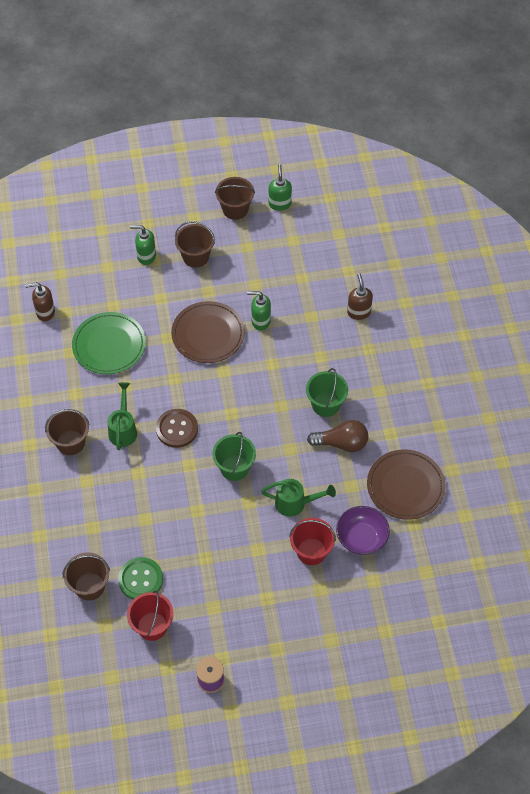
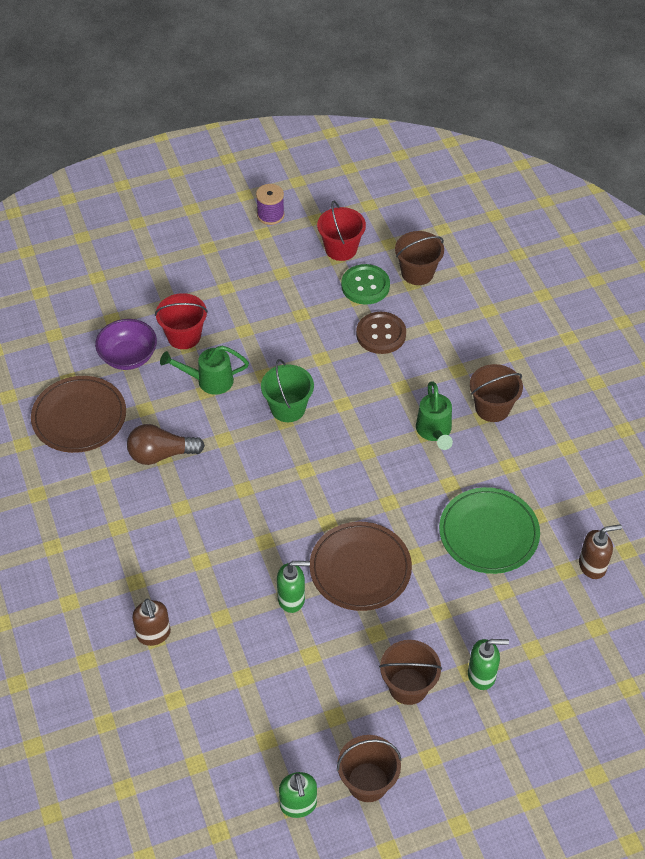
camera: 170 degrees right, 5 degrees down
(177, 429) = (369, 441): brown button -> brown button (381, 334)
(325, 404) = (186, 498): green bucket -> none

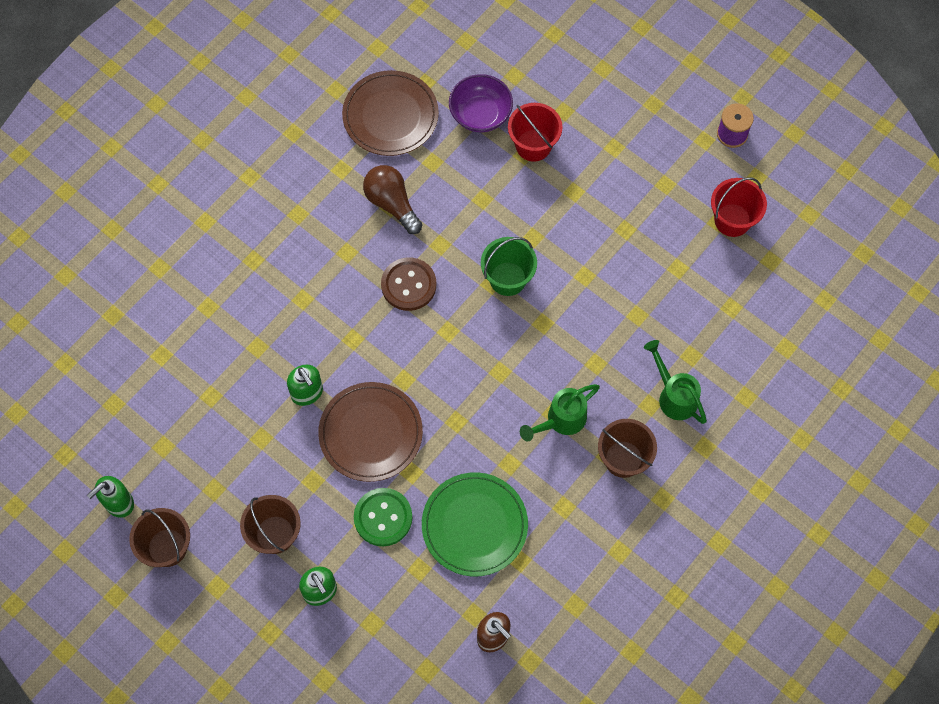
camera: 60 degrees right, 15 degrees up
(154, 634) = (211, 304): brown soap dispenser -> none
(209, 381) = (496, 195): green watering can -> green watering can (674, 395)
(365, 286) = (700, 267): green button -> green button (383, 517)
(381, 334) = (648, 313): brown button -> brown button (408, 285)
(417, 273) = (749, 306): brown bucket -> none

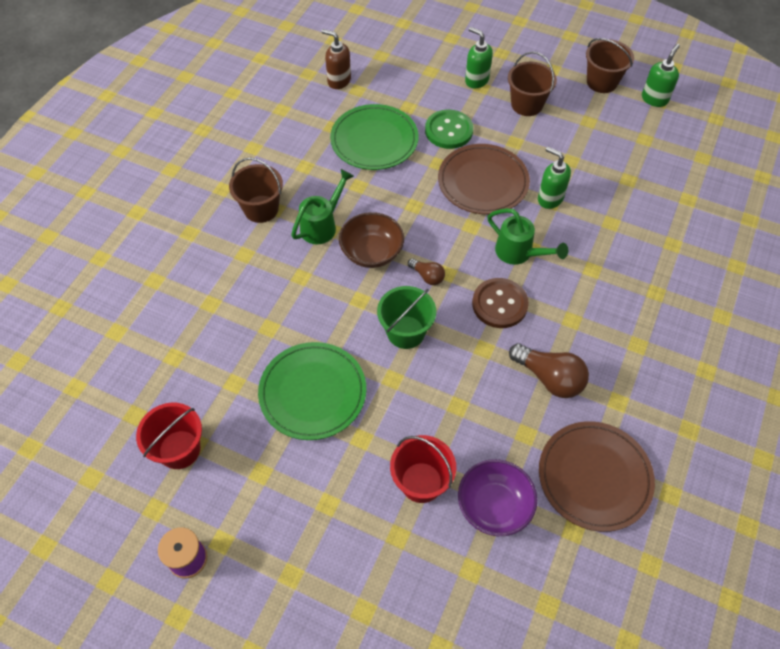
camera: 165 degrees right, 10 degrees down
(469, 332) = (427, 276): none -> brown light bulb
(517, 374) = (372, 252): none -> brown bowl
(608, 242) = (313, 392): none -> green plate
(674, 395) = (223, 266): green watering can -> green watering can (519, 253)

